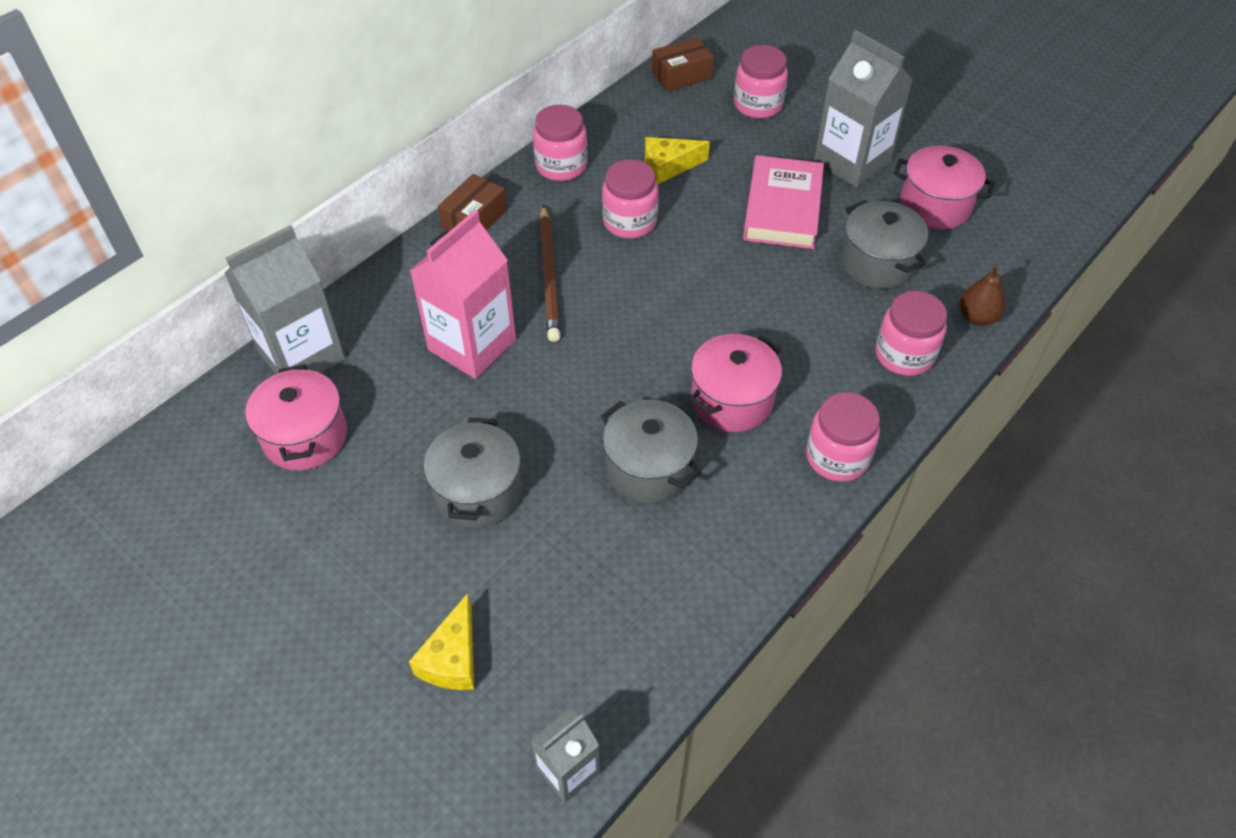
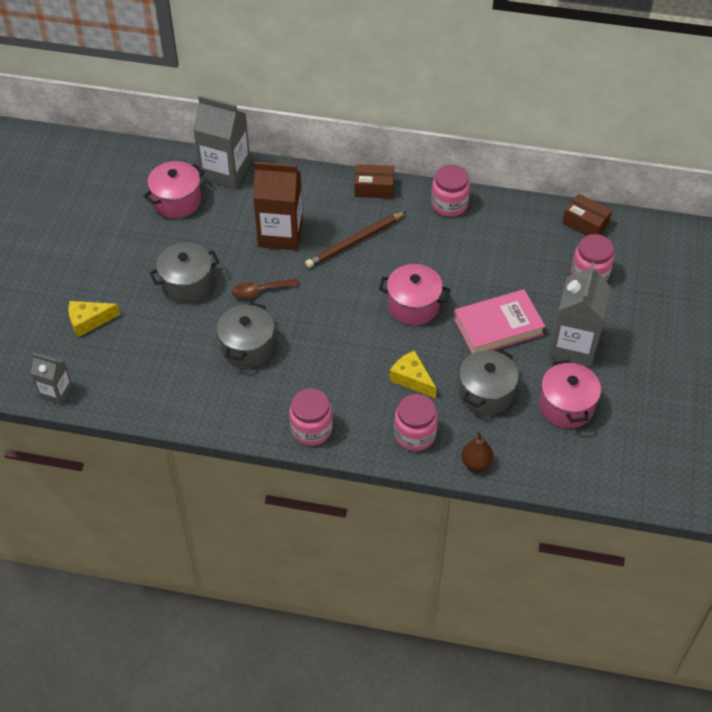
camera: 60 degrees right, 0 degrees up
(472, 345) = (280, 234): pink carton -> brown carton
(557, 411) = (260, 291): none -> brown spoon
(629, 222) = (426, 257): pink jar -> none
(668, 166) = (490, 254): yellow cheese -> yellow cheese (412, 379)
(732, 400) = (320, 364): pink pot -> pink pot (413, 305)

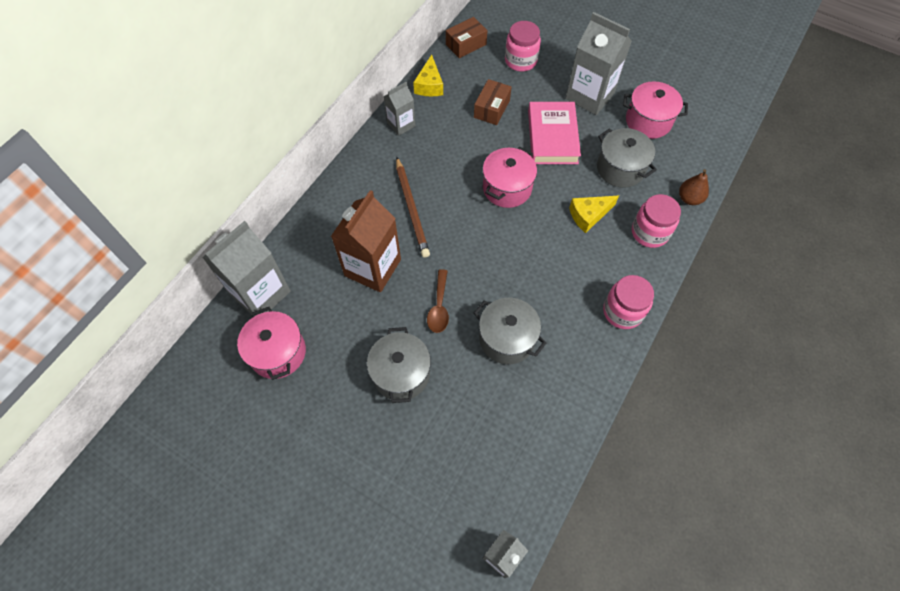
camera: 70 degrees left, 10 degrees up
(89, 321) = (412, 493): yellow cheese -> yellow cheese (429, 85)
(374, 188) = (352, 173): brown box -> brown box (492, 109)
(449, 204) = (401, 124): pink jar -> grey carton

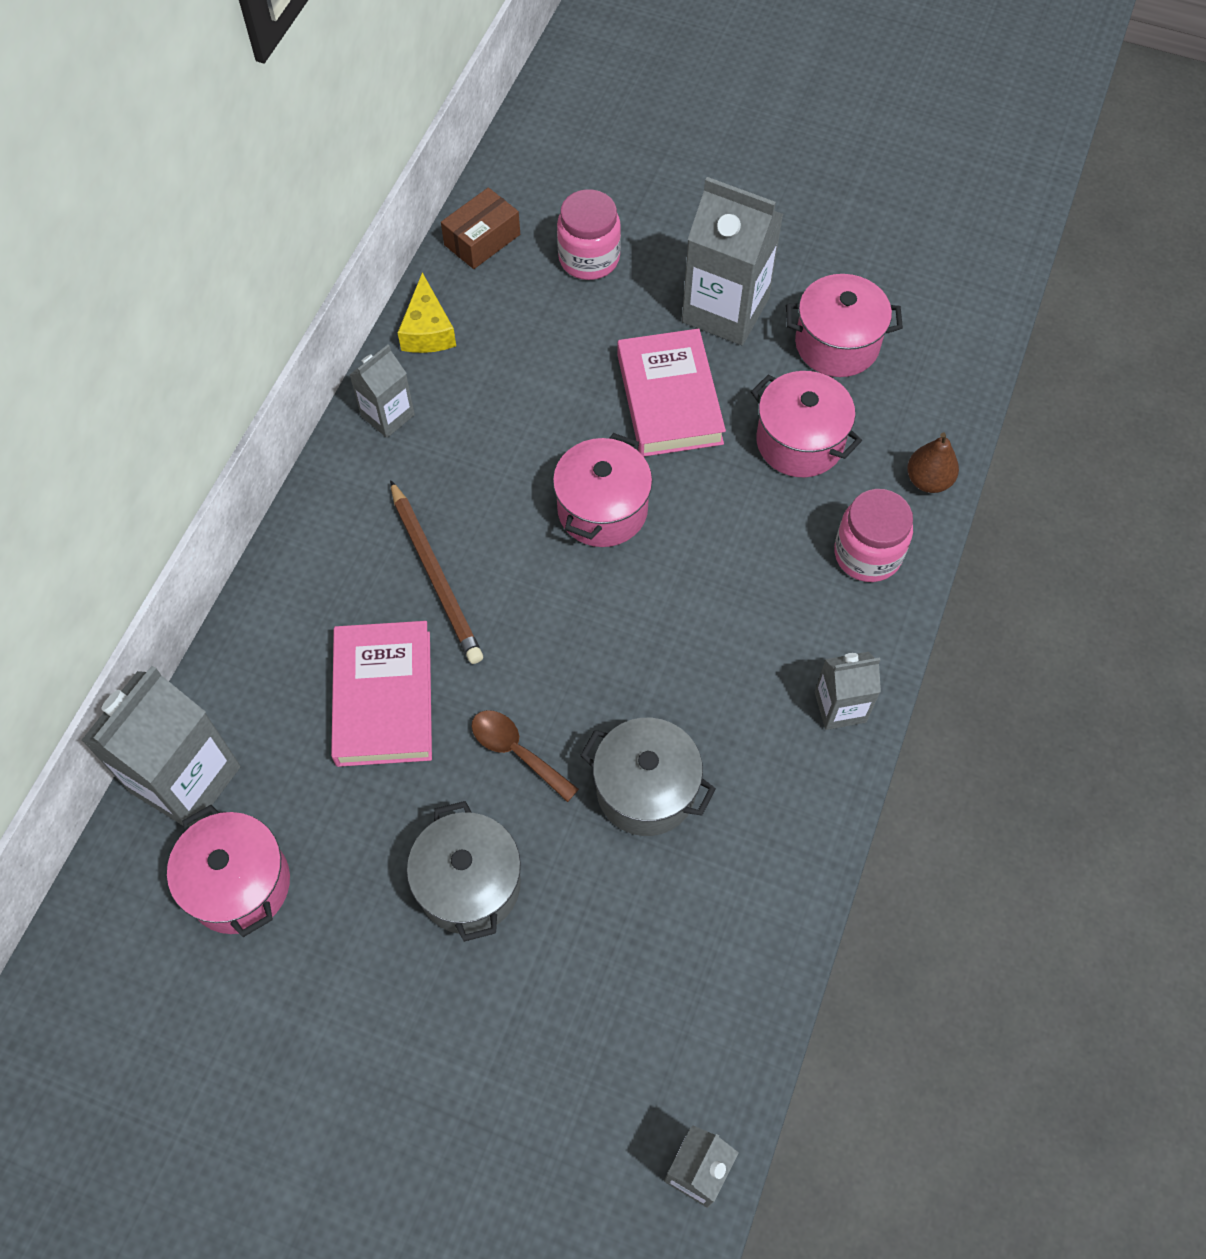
camera: 10 degrees left, 0 degrees up
(372, 267) = (383, 698): brown carton -> pink book
(439, 307) = (516, 752): brown spoon -> brown spoon turned 135 degrees clockwise
(492, 109) = (550, 360): brown box -> none
(588, 215) = (756, 539): yellow cheese -> none
(620, 168) = (799, 442): grey pot -> pink pot
(622, 311) = (840, 707): pink jar -> grey carton

